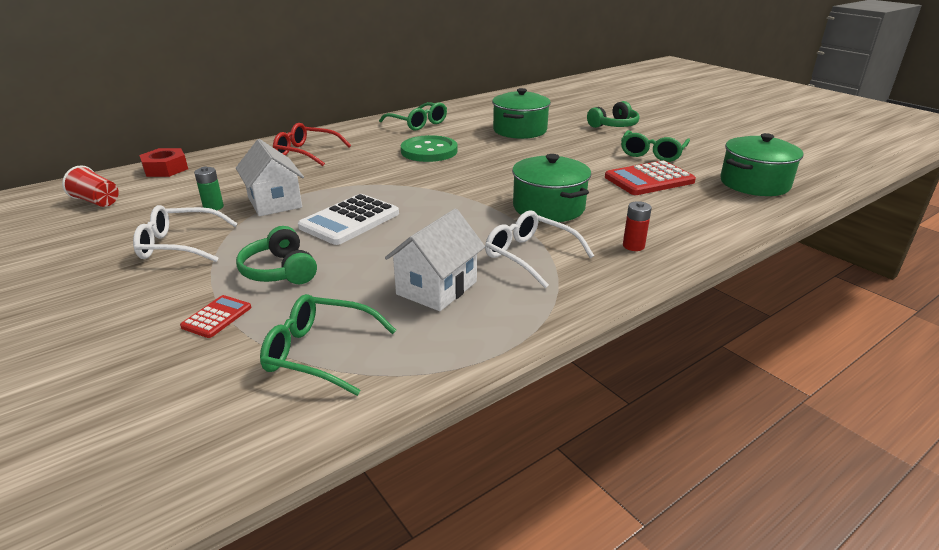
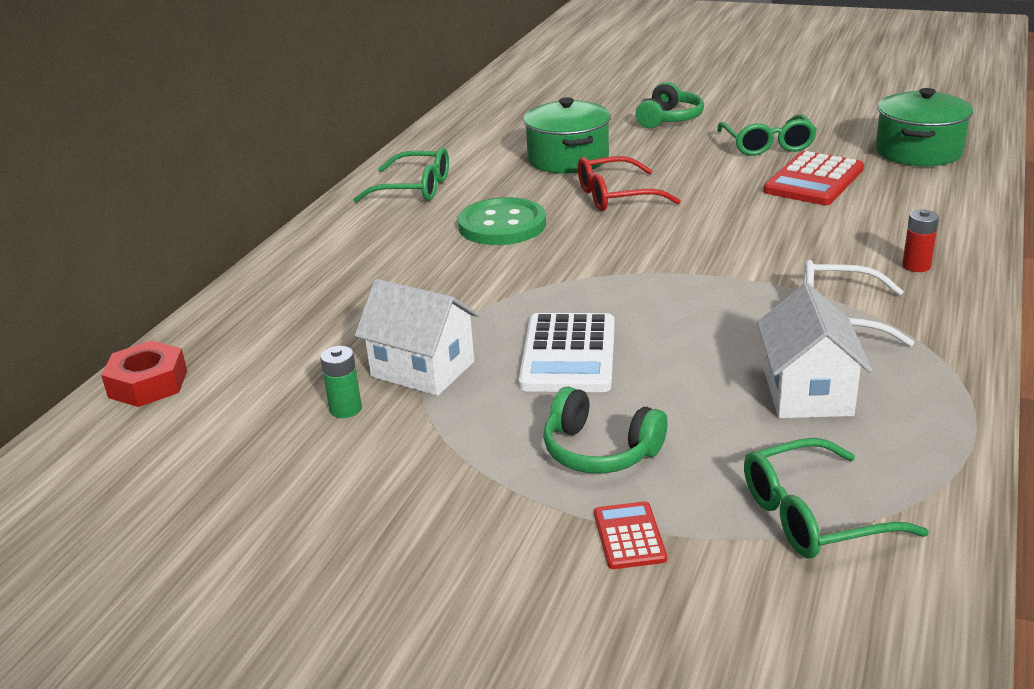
camera: 30 degrees left, 0 degrees up
(97, 201) = (134, 473): red cup -> none
(178, 245) = (400, 478): white glasses -> none
(306, 153) = (330, 283): red glasses -> red glasses (615, 196)
(548, 207) = (766, 252): green pot -> none

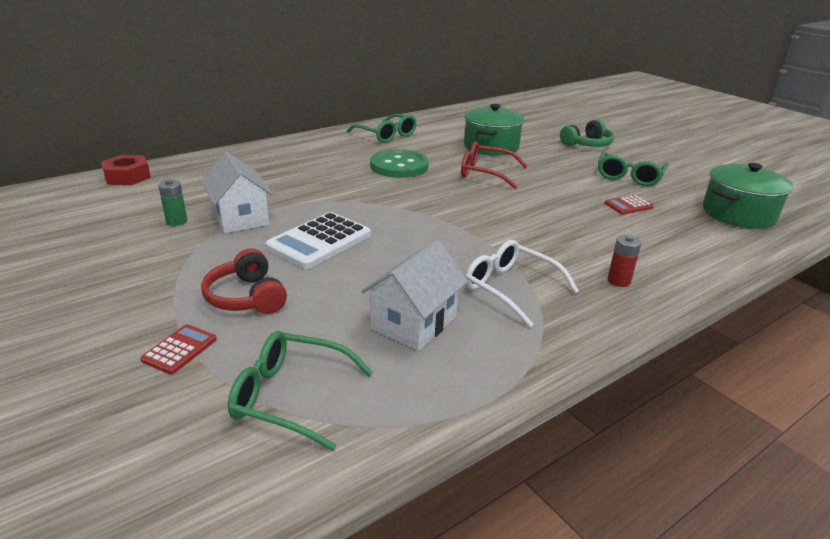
camera: 30 degrees right, 0 degrees up
(599, 451) = (246, 297): green headphones -> red headphones
(814, 180) = (628, 205): red calculator -> red calculator, size x0.52

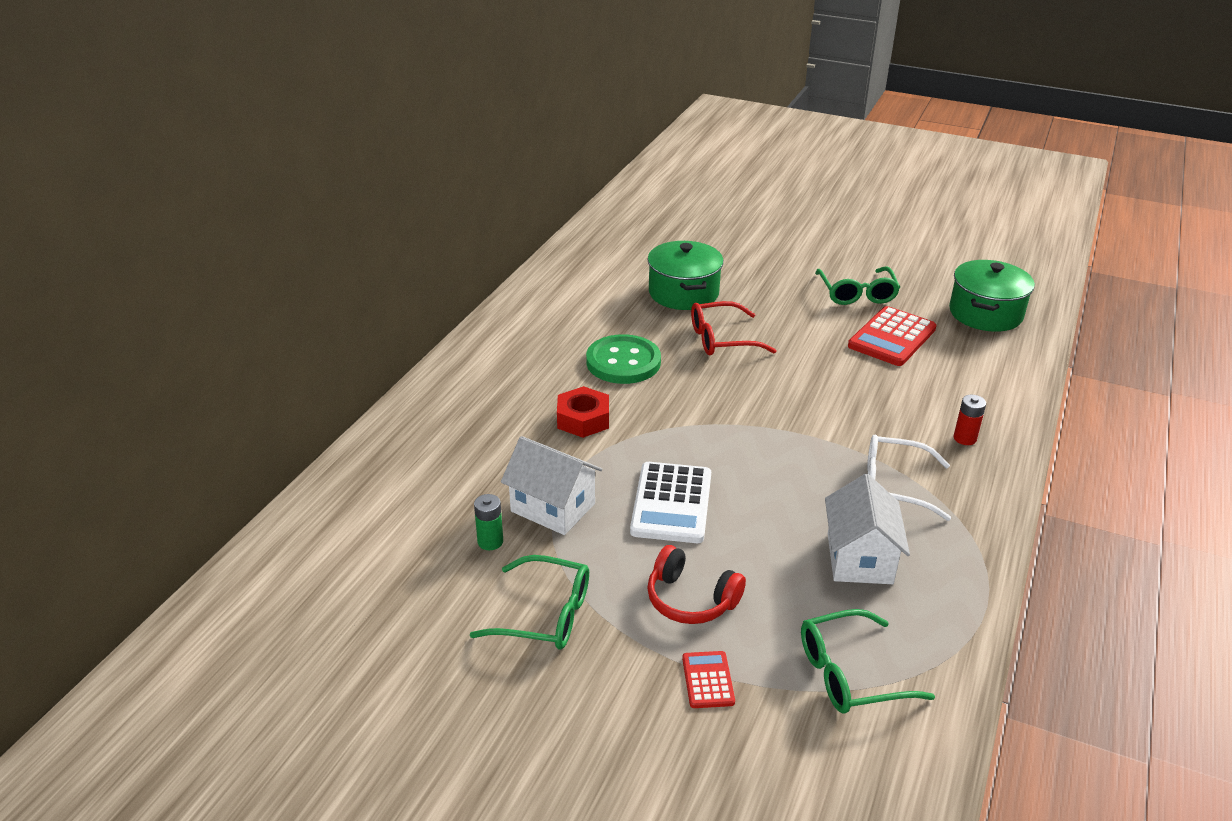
camera: 30 degrees left, 5 degrees up
(127, 177) = (329, 502): red nut -> red nut (583, 419)
(386, 135) = (550, 314): green glasses -> green glasses (546, 615)
(587, 144) = (775, 255): green headphones -> none
(628, 205) = (892, 337): red calculator -> red calculator, size x1.93

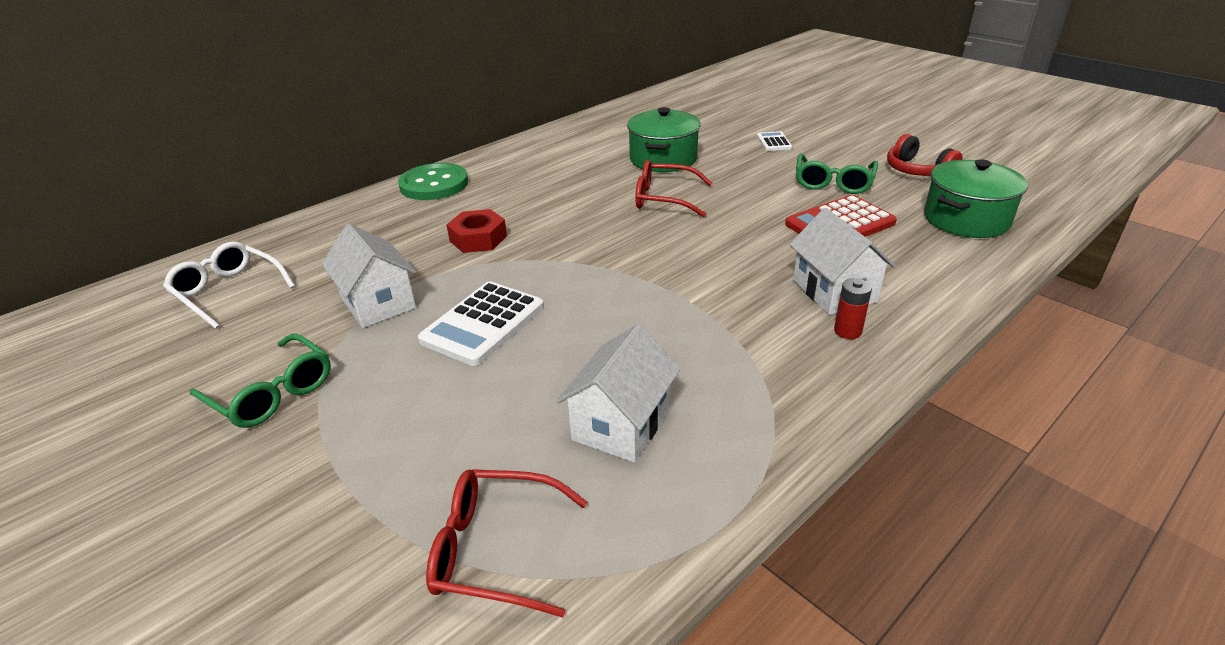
camera: 25 degrees right, 0 degrees up
(490, 541) = (298, 318): green battery -> none
(623, 362) = (558, 201): green button -> green button (434, 184)
(690, 599) = (411, 417): red headphones -> red headphones (917, 170)
(708, 680) = (345, 504): red calculator -> none
(772, 255) = (774, 142): none -> white calculator
(849, 674) = (494, 549): green glasses -> red glasses
(893, 485) = (724, 359): white glasses -> white glasses (228, 291)
(931, 404) = (834, 291): none -> white house

